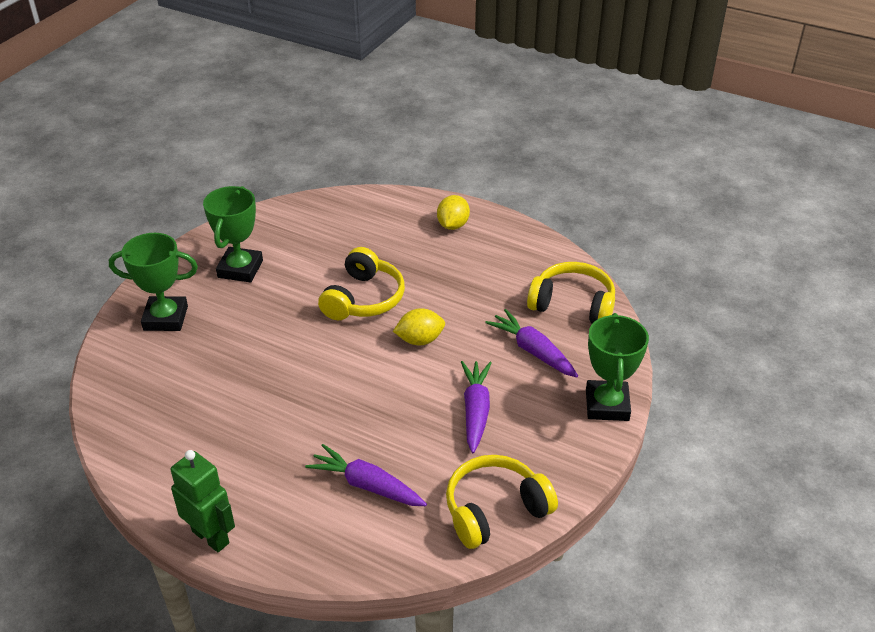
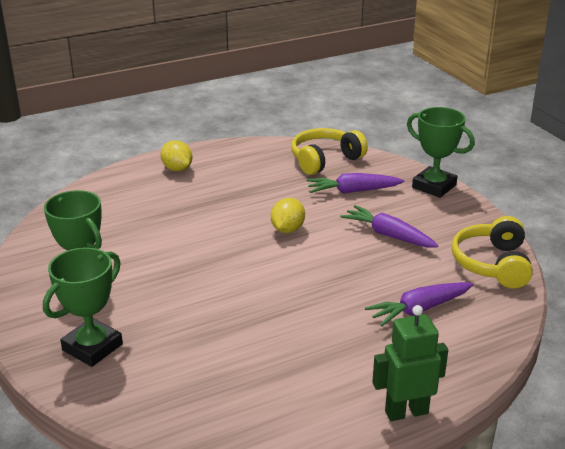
camera: 55 degrees left, 10 degrees down
(363, 299) = (208, 236): yellow headphones -> none

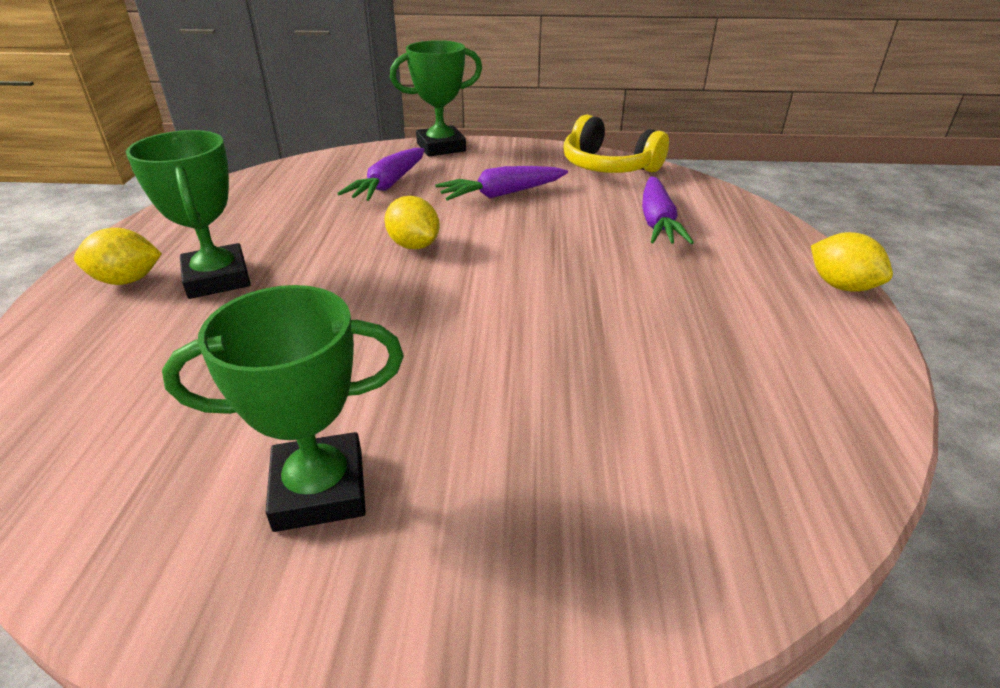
camera: 60 degrees left, 5 degrees up
(92, 347) = (544, 540): green trophy -> green trophy (217, 278)
(325, 160) = (298, 179): yellow headphones -> none
(406, 412) = (841, 286): green robot -> yellow lemon

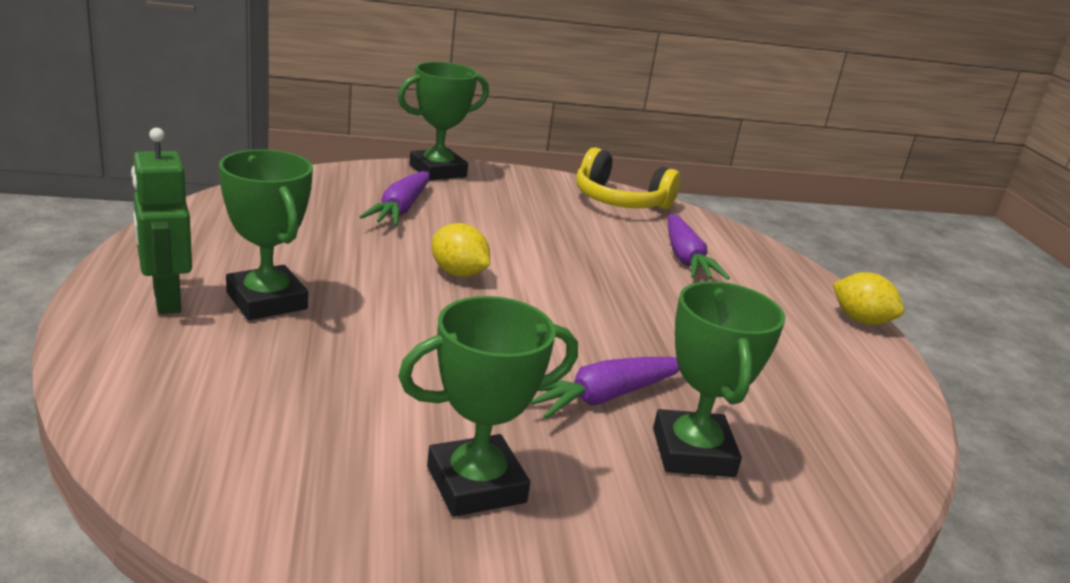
camera: 15 degrees left, 10 degrees down
(127, 280) = (166, 300): yellow lemon -> green robot
(501, 194) = (524, 225): purple carrot -> purple carrot (603, 397)
(587, 453) = (693, 452): none -> green trophy

